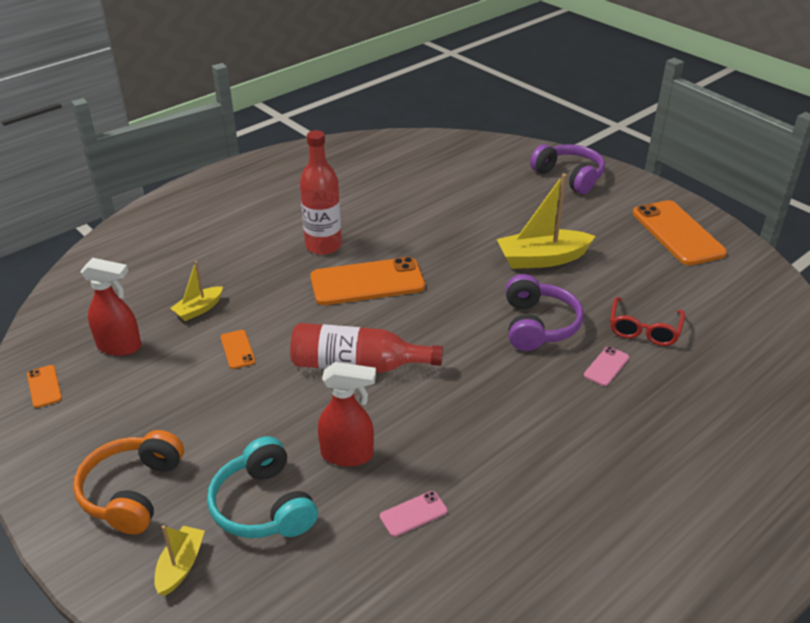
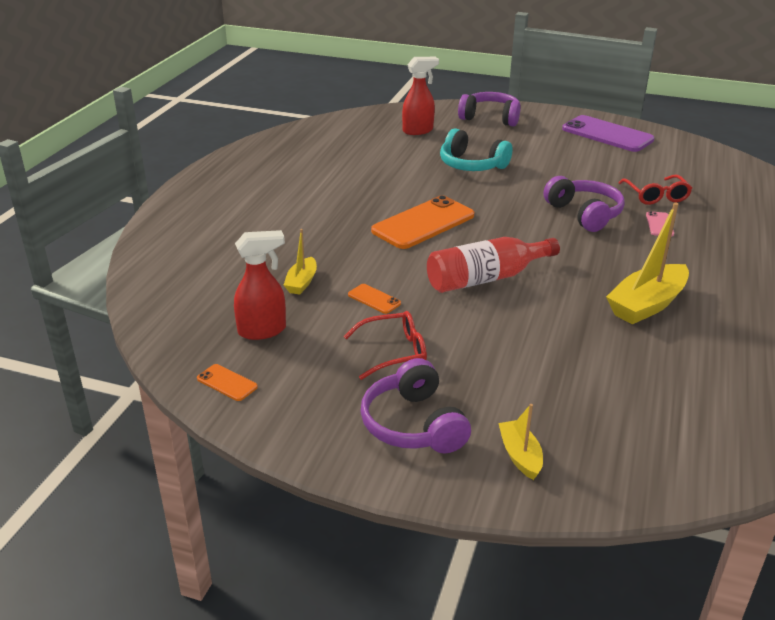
camera: 30 degrees left, 5 degrees down
(133, 492) = (414, 424): orange headphones -> purple headphones
(195, 411) = (394, 352): none -> red glasses
(264, 505) = (533, 391): turquoise headphones -> turquoise headphones (472, 165)
(323, 246) = (354, 209): red bottle -> none
(348, 455) = (553, 336): red spray bottle -> red spray bottle (418, 131)
(413, 514) = (646, 354): pink phone -> none
(542, 259) = (536, 173): yellow boat -> yellow boat (646, 304)
(677, 233) = (607, 134): orange phone -> purple phone

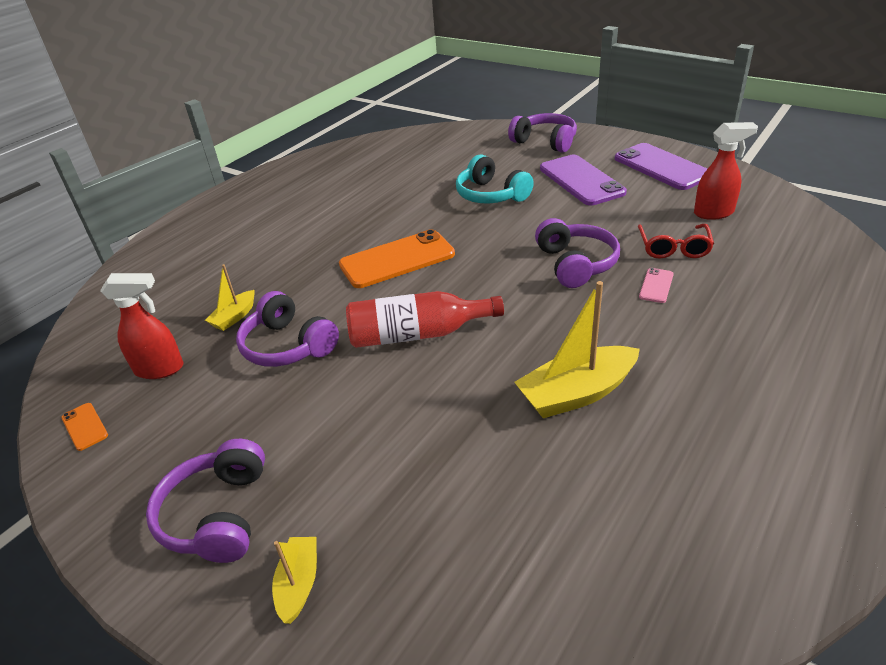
camera: 20 degrees right, 5 degrees up
(374, 299) = (288, 345): orange phone -> purple headphones
(394, 352) = (263, 415): red glasses -> none
(418, 131) = (462, 153): red spray bottle -> red spray bottle (714, 213)
(545, 149) = (581, 180): none -> purple phone

